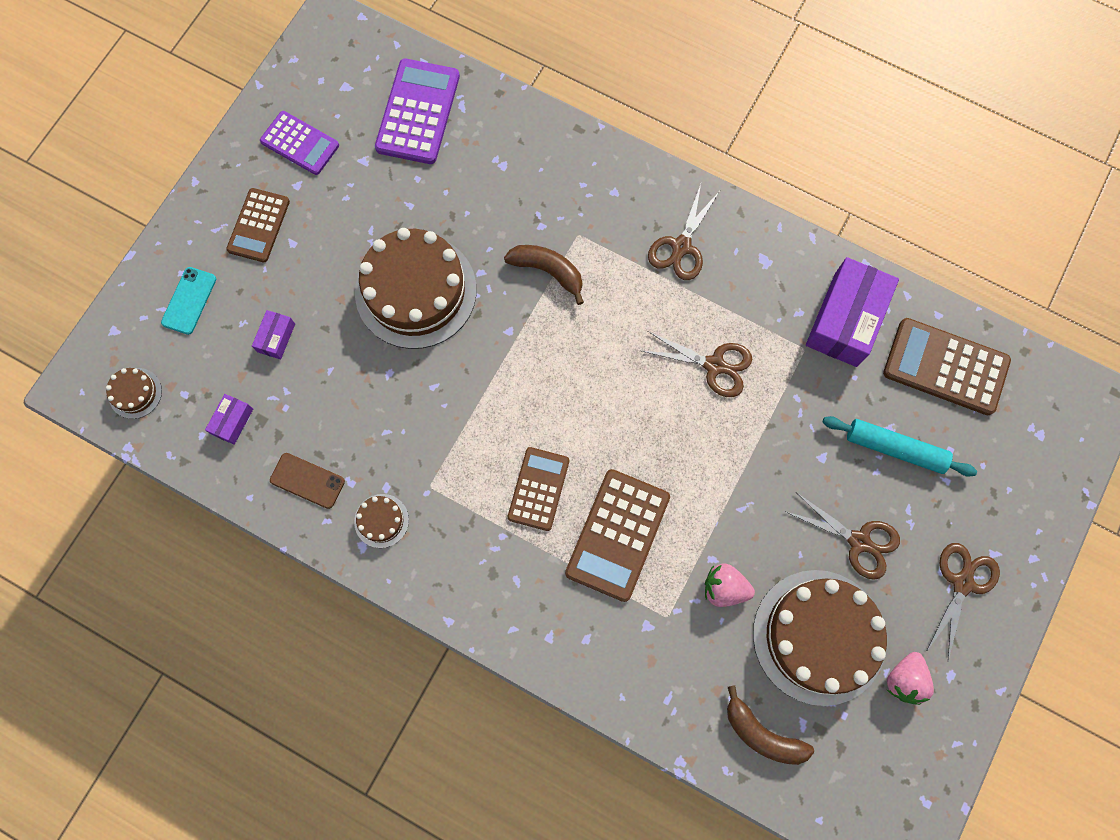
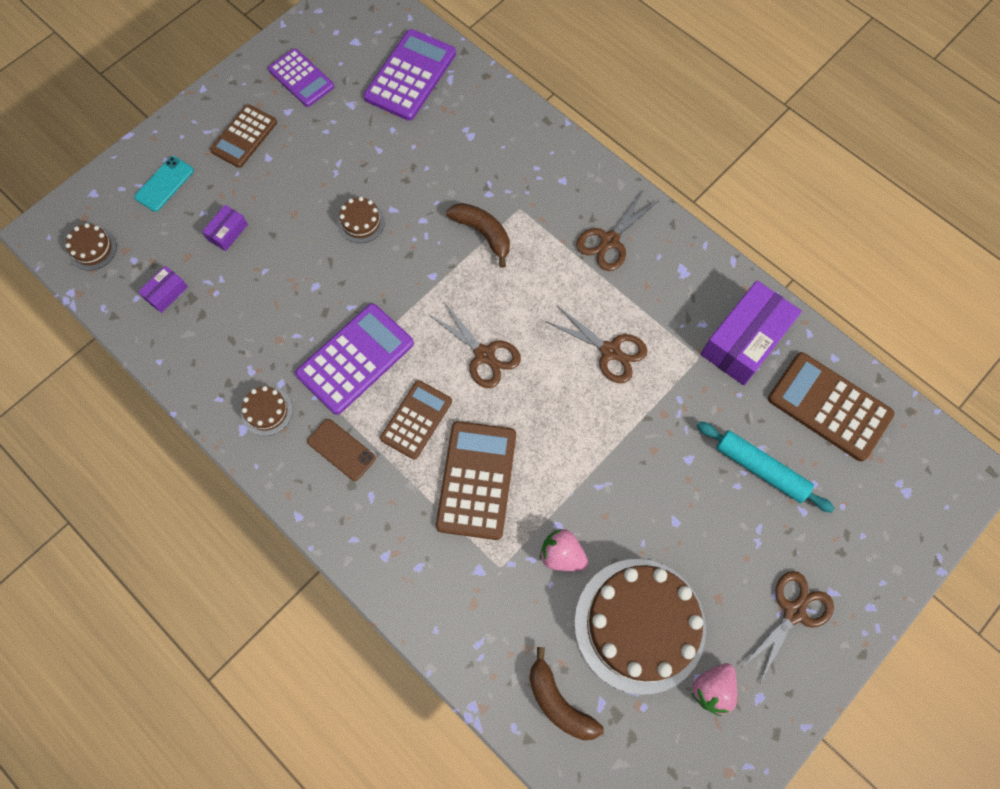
camera: 15 degrees right, 5 degrees down
(307, 480) = (214, 360): brown phone -> brown phone (341, 449)
(416, 291) = (361, 222): brown cake -> brown cake, size x0.42
(455, 441) = (355, 359): none -> purple calculator
(618, 535) = (476, 480): brown calculator -> brown calculator turned 150 degrees clockwise
(859, 541) = (703, 546): brown scissors -> brown scissors (484, 355)

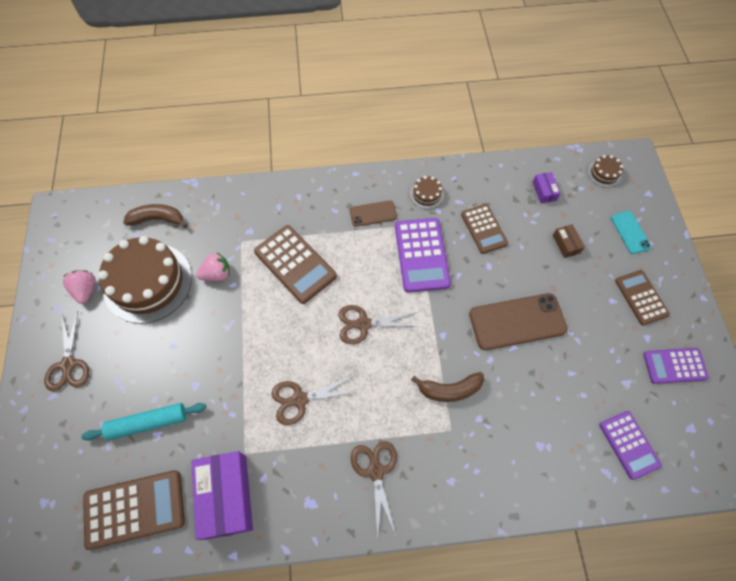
camera: 130 degrees right, 5 degrees down
(228, 232) = (566, 244): purple box -> brown box
(361, 222) = (517, 321): brown cake -> brown phone
(410, 75) = (629, 444): purple calculator -> purple calculator, size x0.66
(416, 419) = (357, 259): brown calculator -> brown calculator (484, 229)

